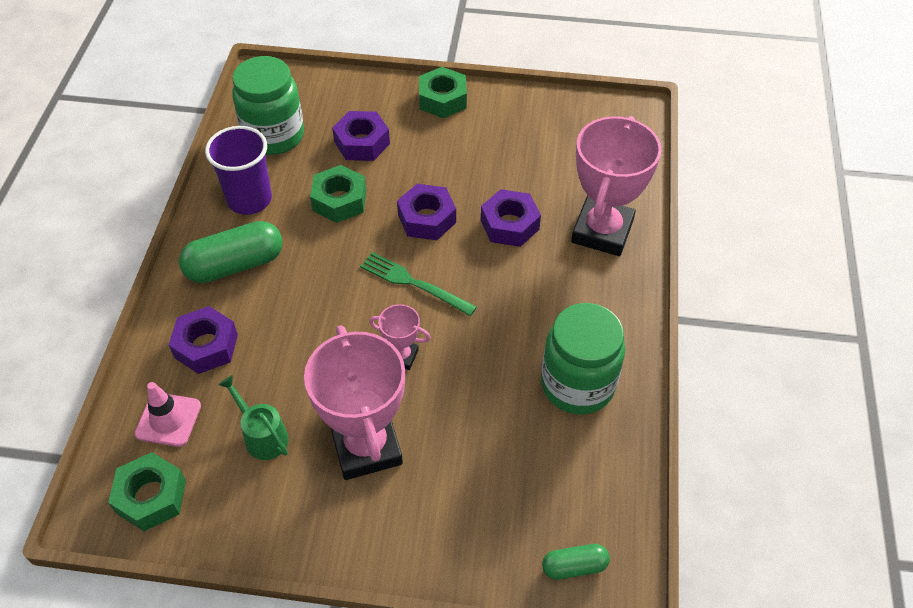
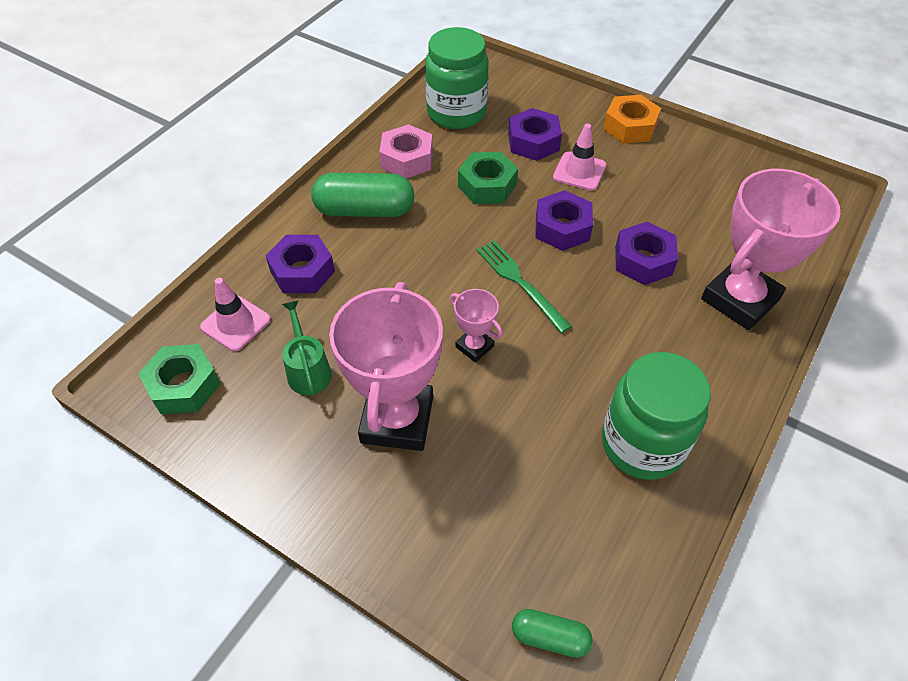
camera: 25 degrees right, 0 degrees up
(249, 199) = (407, 159): purple cup -> pink nut
(417, 158) = (579, 171): none -> pink traffic cone
(442, 99) = (630, 127): green nut -> orange nut

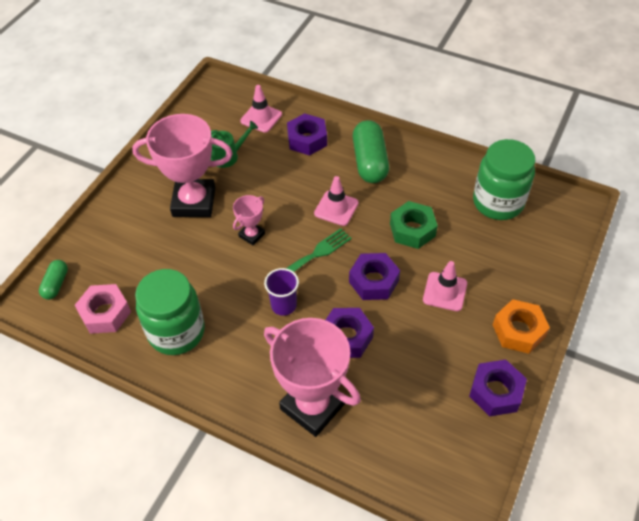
camera: 85 degrees right, 0 degrees up
(184, 385) = (215, 106): green nut -> none
(407, 159) = (431, 178): pink nut -> pink nut (105, 313)
(440, 251) = (336, 208): none -> pink traffic cone
(533, 142) = (475, 257): purple nut -> purple nut (495, 392)
(597, 317) = (283, 305): none -> purple cup

